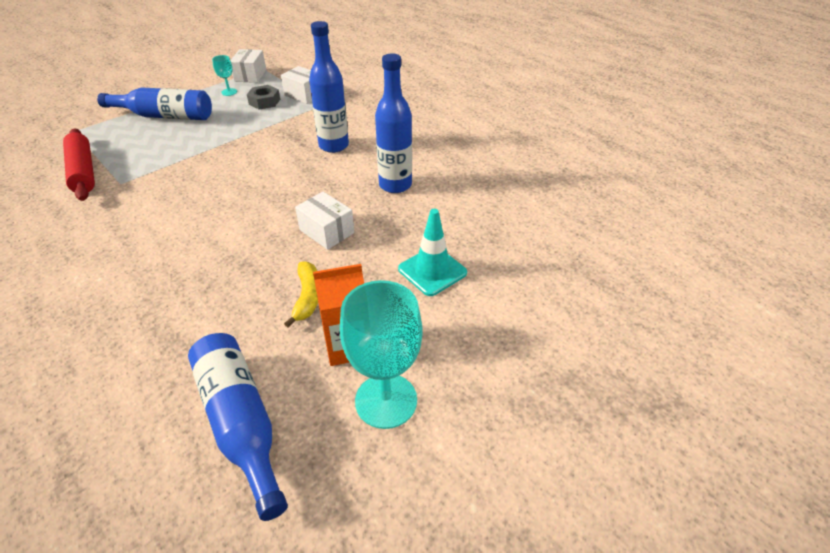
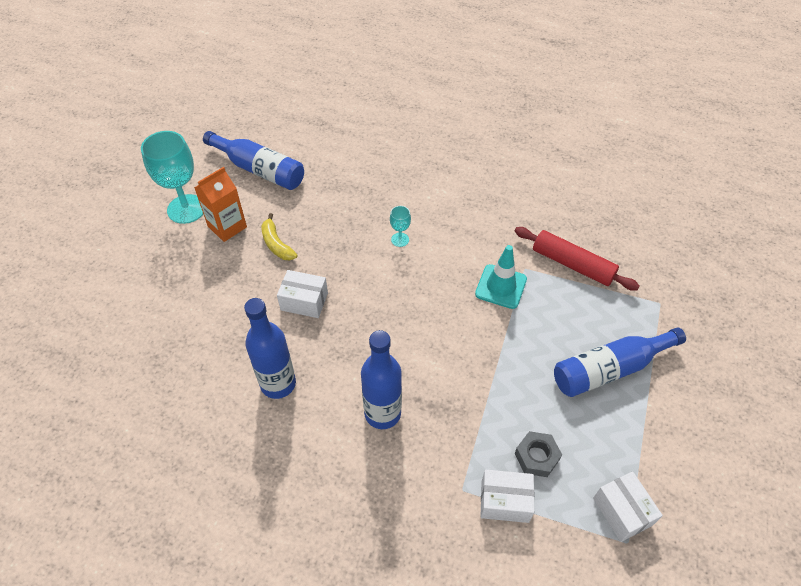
camera: 150 degrees right, 10 degrees up
(229, 92) = (601, 454): turquoise goblet -> turquoise goblet (400, 239)
(432, 271) = (196, 303): turquoise traffic cone -> turquoise traffic cone (501, 286)

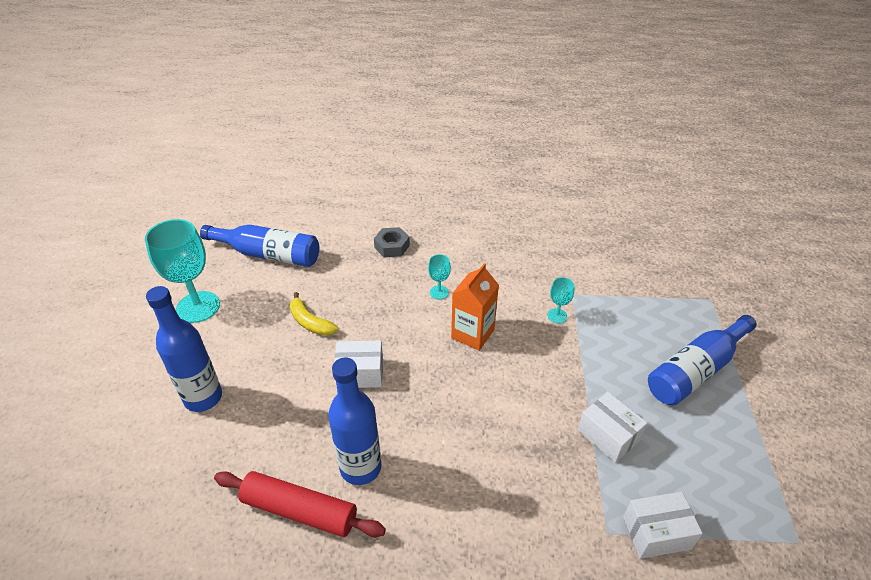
camera: 15 degrees left, 10 degrees down
(227, 227) = (250, 316): orange carton -> orange carton (472, 334)
(382, 413) = (488, 471): blue bottle -> blue bottle (203, 398)
(501, 286) = (557, 316): turquoise traffic cone -> turquoise goblet
(536, 456) = (667, 475): grey nut -> grey nut (392, 246)
(572, 264) = (615, 281): red rolling pin -> red rolling pin (300, 510)
(622, 511) = (777, 510): white box -> white box (608, 435)

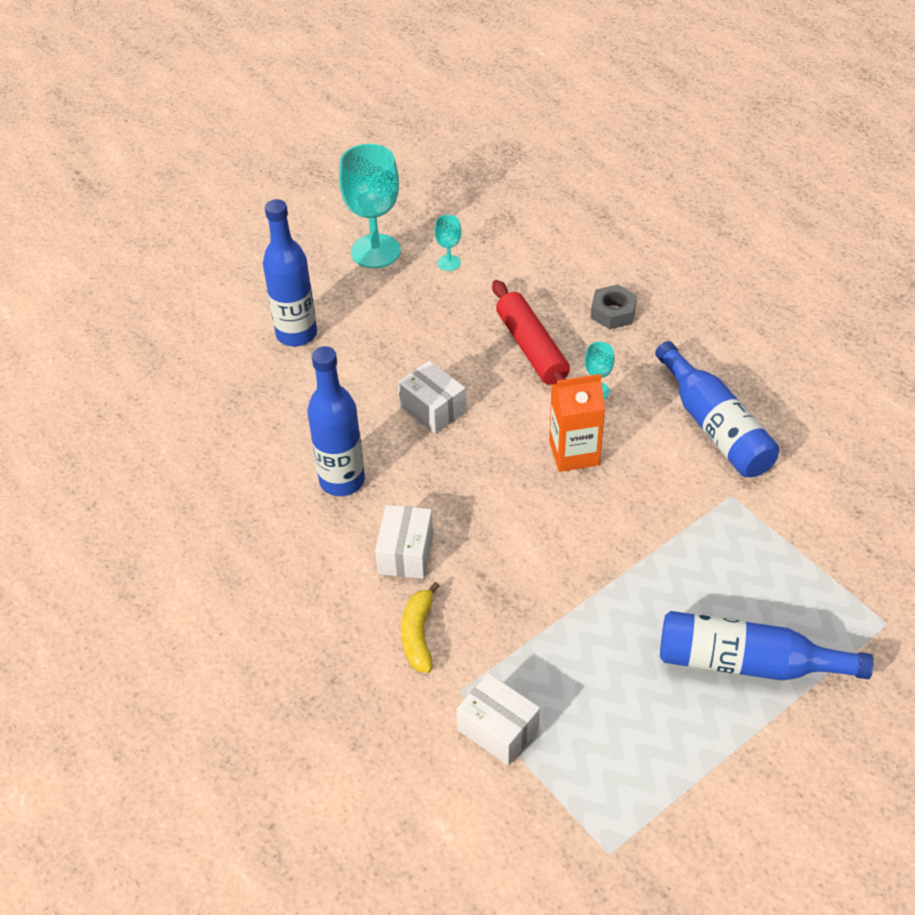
camera: 50 degrees right, 5 degrees up
(268, 254) = (488, 240): blue bottle -> blue bottle (715, 426)
(300, 510) = (267, 473): red rolling pin -> red rolling pin (532, 348)
(310, 322) = (447, 333): yellow banana -> yellow banana (418, 635)
(557, 316) = (682, 502): turquoise goblet -> turquoise goblet (449, 263)
(608, 435) = (570, 633): white box -> white box (405, 553)

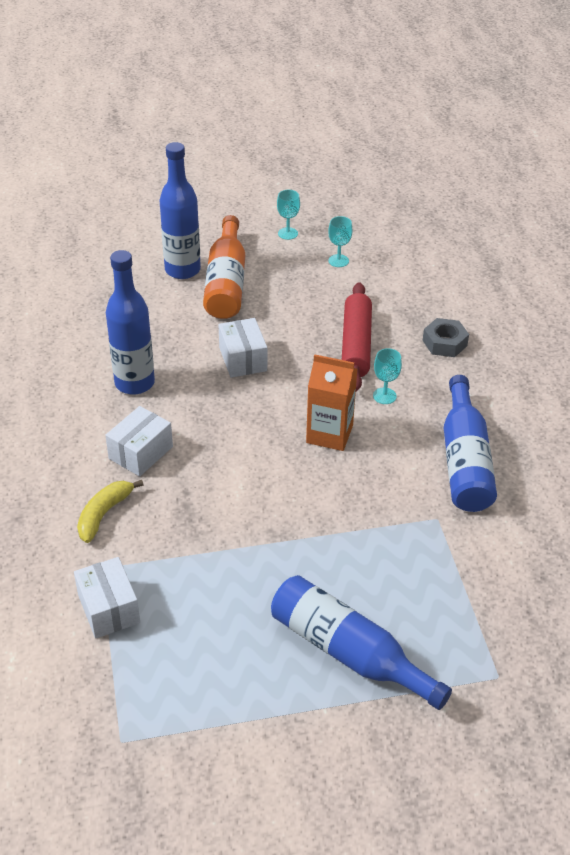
camera: 25 degrees right, 5 degrees down
(353, 330) = (226, 282): none -> orange bottle
(375, 251) = (288, 233): turquoise goblet -> turquoise goblet, size x0.46

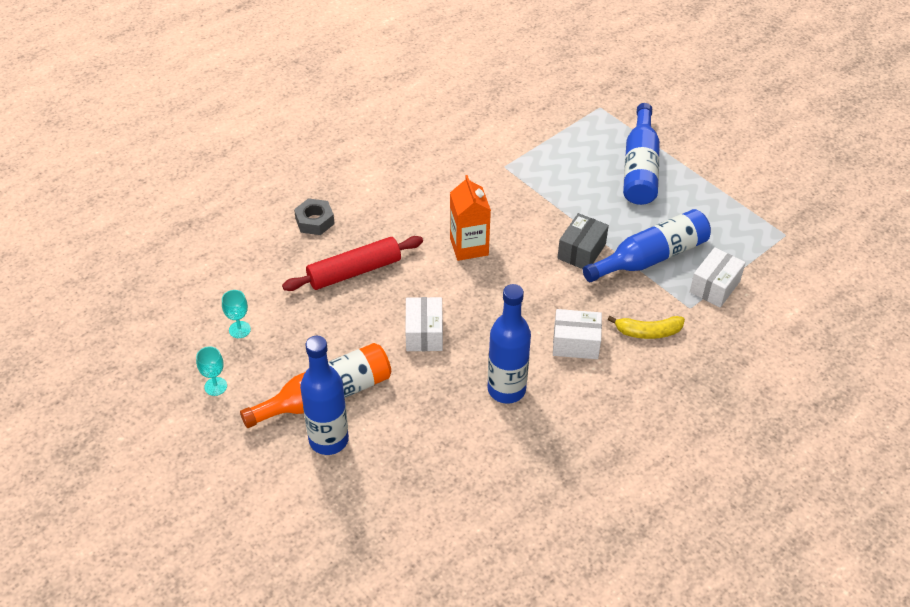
camera: 120 degrees left, 5 degrees up
(243, 359) = (424, 333): white box -> white box turned 45 degrees counterclockwise
(253, 519) = (581, 251): none -> grey box
(384, 396) = (404, 232): turquoise goblet -> none
(464, 460) = (440, 170): blue bottle -> blue bottle (651, 257)

